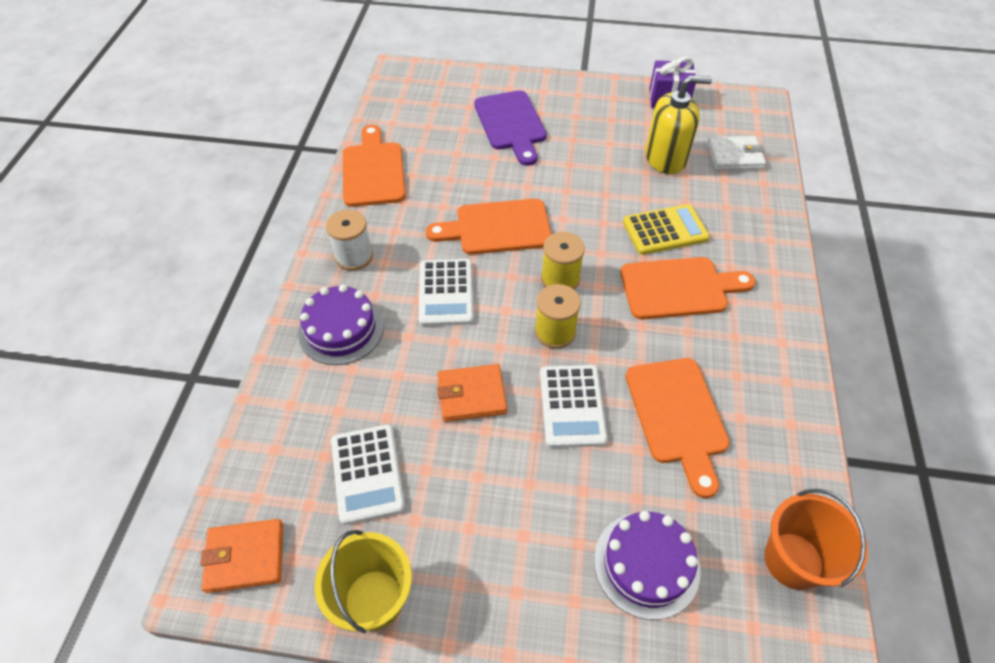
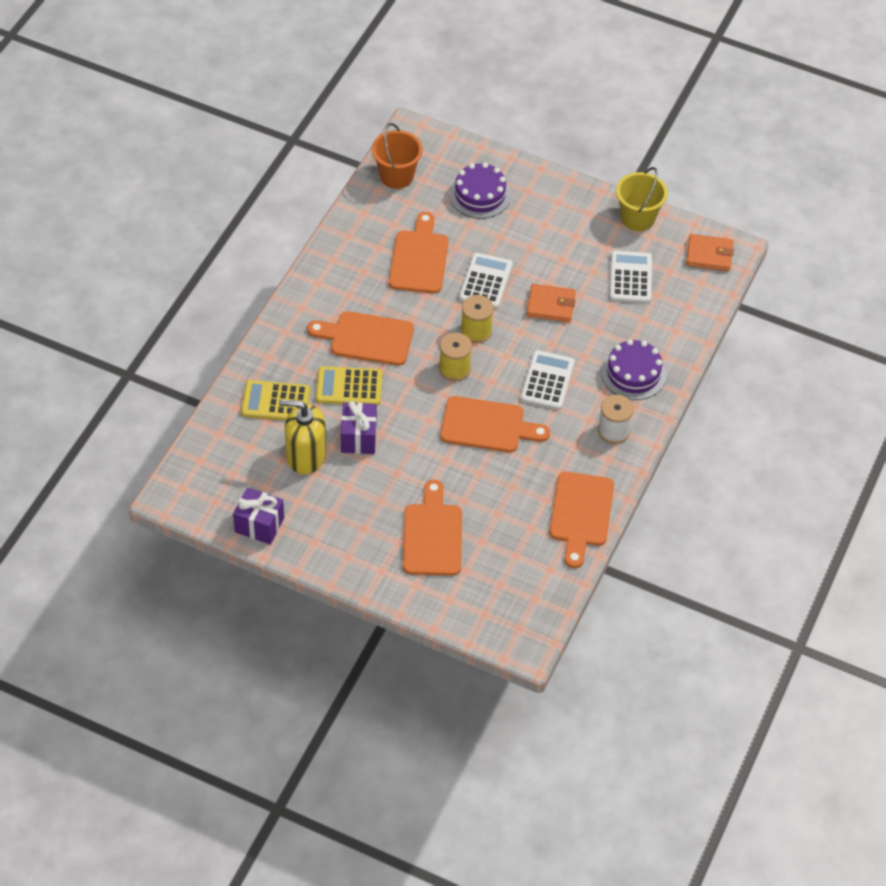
camera: 165 degrees left, 0 degrees up
(511, 124) = (432, 535): purple cutting board -> orange cutting board
(625, 185) = (358, 438): none -> purple gift
(729, 197) = (275, 402): none -> yellow calculator
(734, 156) = (241, 441): white wallet -> none

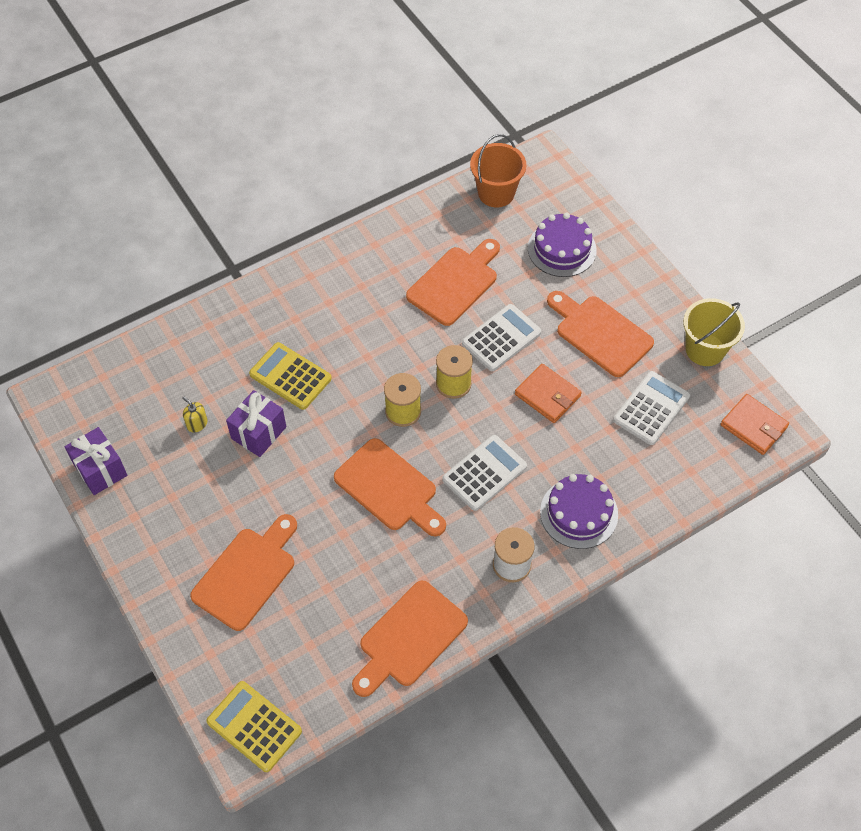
camera: 35 degrees right, 5 degrees up
(275, 402) = (213, 355): yellow calculator -> yellow calculator (254, 726)
(306, 456) = (197, 424): yellow soap dispenser -> yellow soap dispenser, size x0.42
(366, 338) = (345, 336): orange cutting board -> orange cutting board (600, 333)

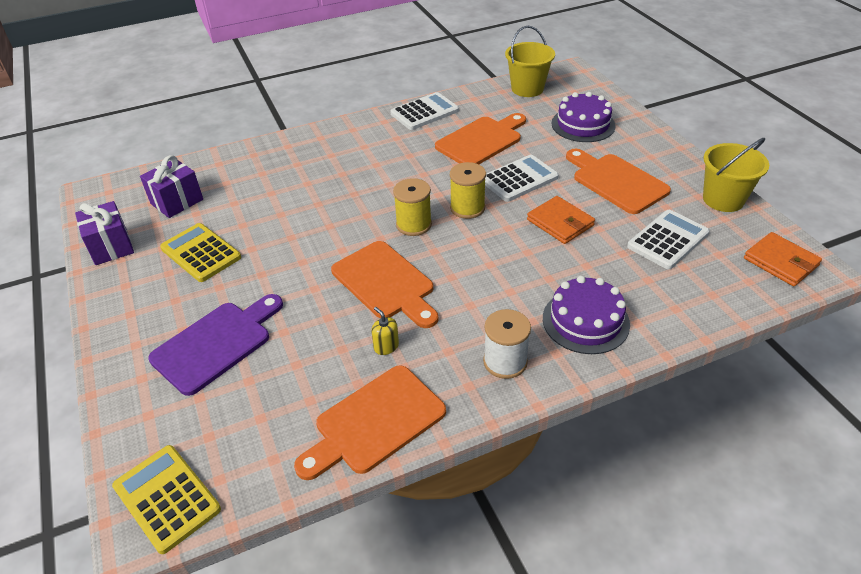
camera: 10 degrees right, 15 degrees down
(197, 424) = (215, 220): yellow soap dispenser -> yellow soap dispenser (386, 346)
(247, 574) = (216, 344): orange cutting board -> purple cutting board
(258, 432) = (270, 230): purple gift -> purple gift (177, 201)
(290, 376) = (314, 193): yellow calculator -> yellow calculator (201, 253)
(484, 473) = (487, 278): white calculator -> white calculator (424, 112)
(496, 193) = (527, 89): orange bucket -> yellow bucket

